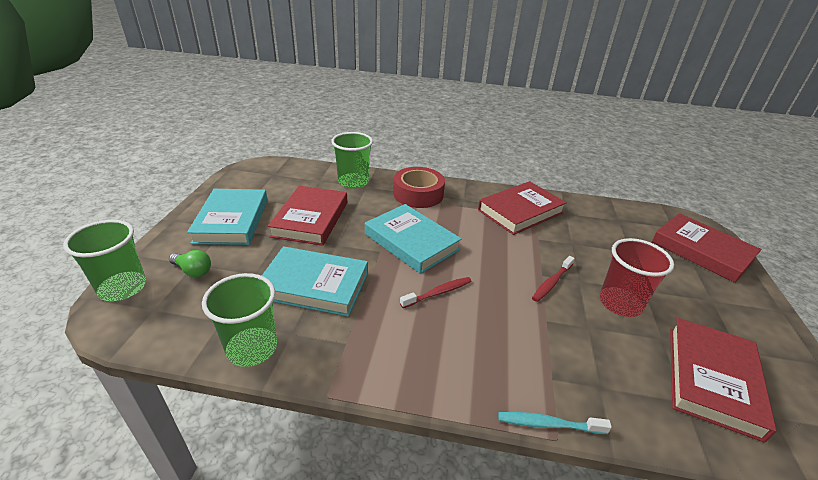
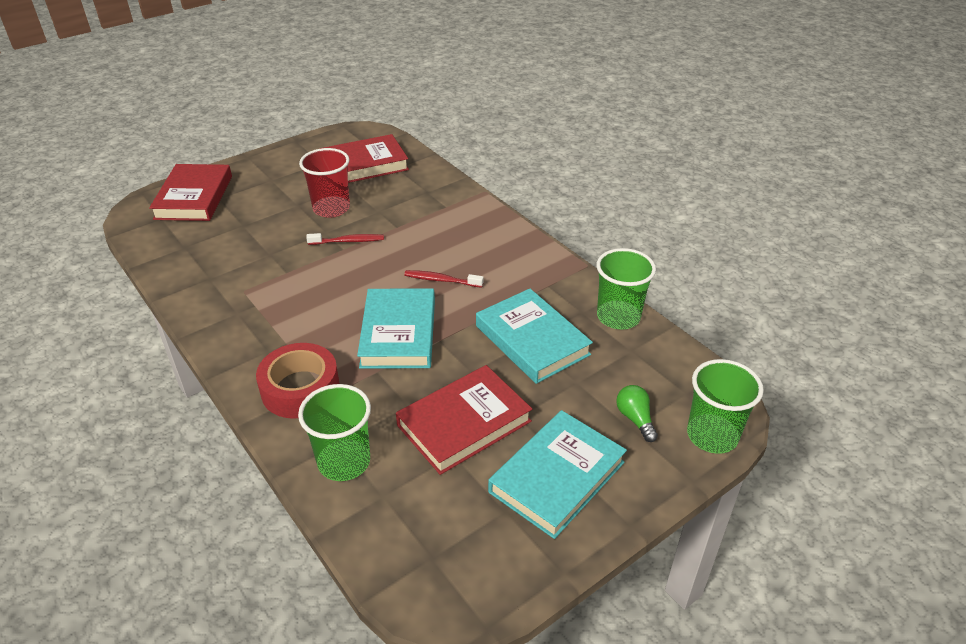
camera: 135 degrees left, 5 degrees up
(520, 211) = (244, 304): red book -> none
(548, 424) = (480, 196): turquoise toothbrush -> none

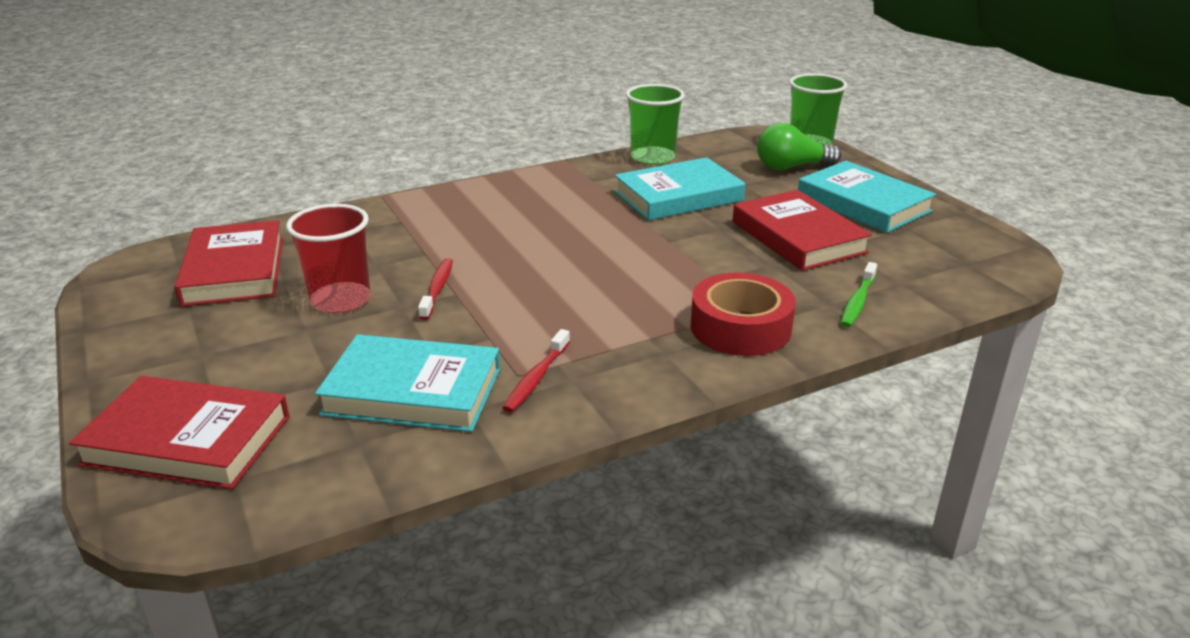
camera: 80 degrees left, 10 degrees down
(344, 462) = (857, 302): green cup -> green toothbrush
(398, 333) = (649, 263): turquoise book -> turquoise book (413, 391)
(441, 280) = (557, 233): red toothbrush -> red toothbrush (536, 378)
(635, 419) = (791, 167): green light bulb -> green light bulb, size x1.56

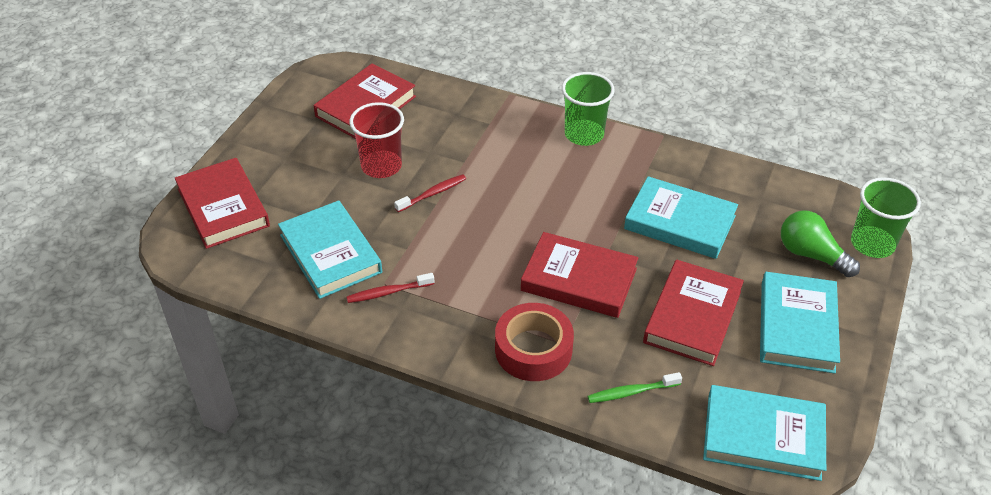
camera: 50 degrees right, 15 degrees up
(652, 157) = (727, 173): green cup -> green cup (584, 134)
(680, 266) = (579, 279): none -> red book
(975, 267) = (763, 437): none -> turquoise book

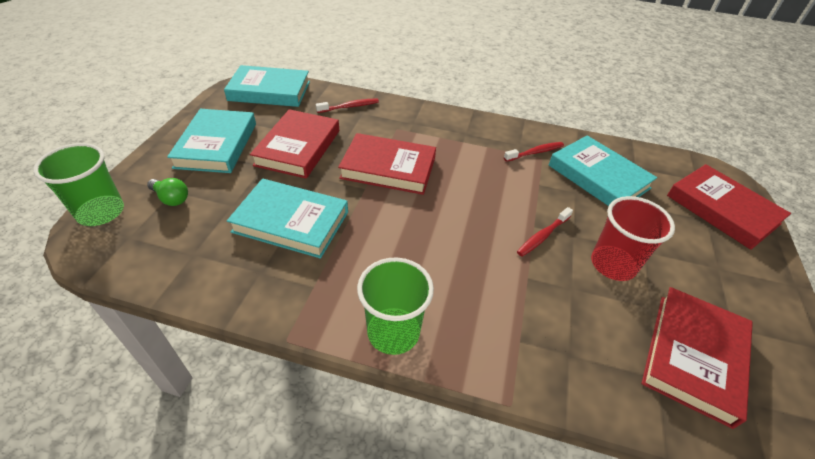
camera: 170 degrees right, 0 degrees up
(533, 349) = (417, 124): red tape -> none
(631, 392) = (349, 107): green toothbrush -> red toothbrush
(811, 255) = (171, 198): green light bulb -> green light bulb, size x0.64

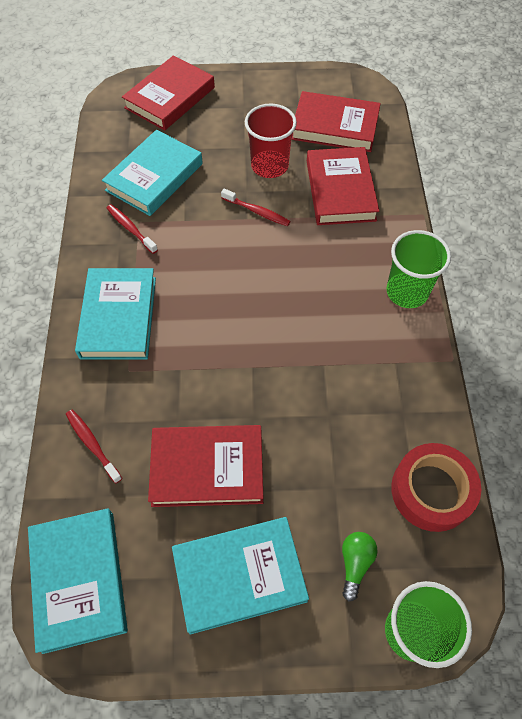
camera: 105 degrees left, 15 degrees up
(178, 264) = (431, 491): none -> red tape
(291, 222) = (331, 416): turquoise book -> turquoise book (119, 317)
(388, 168) = (209, 356): red book -> red book (340, 190)

